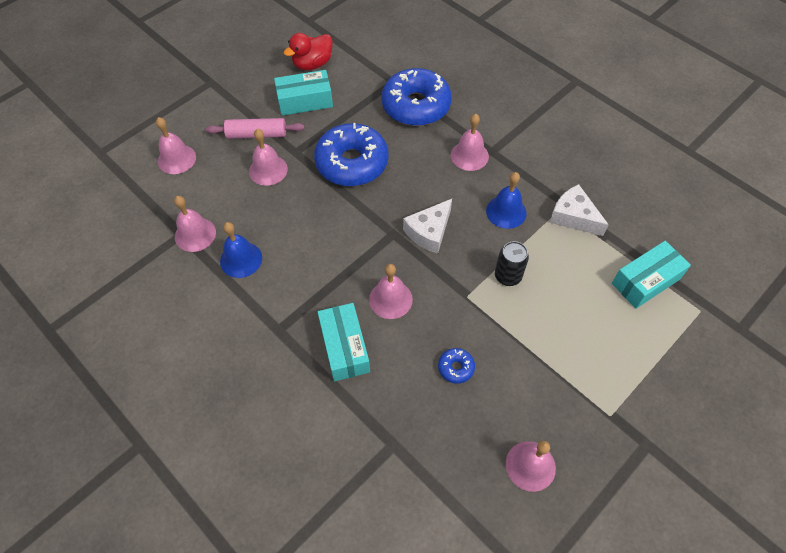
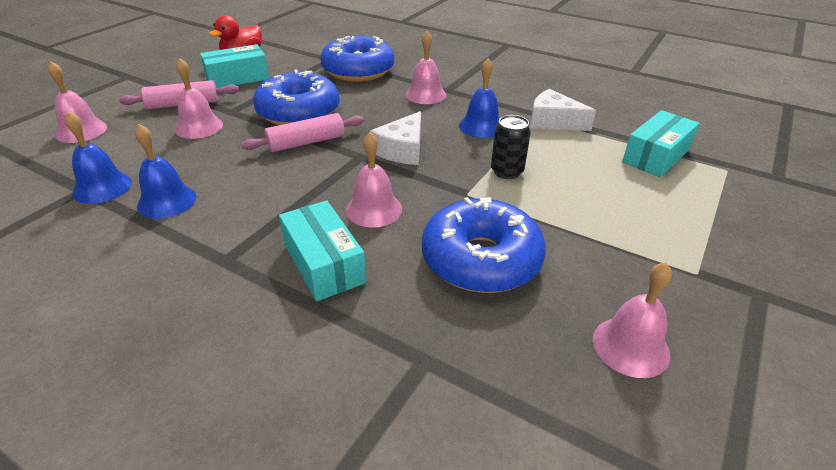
camera: 15 degrees left, 20 degrees down
(195, 234) = (102, 187): pink bell -> blue bell
(352, 207) = (306, 142): none -> pink rolling pin
(456, 368) = (481, 259): blue donut -> blue donut, size x2.40

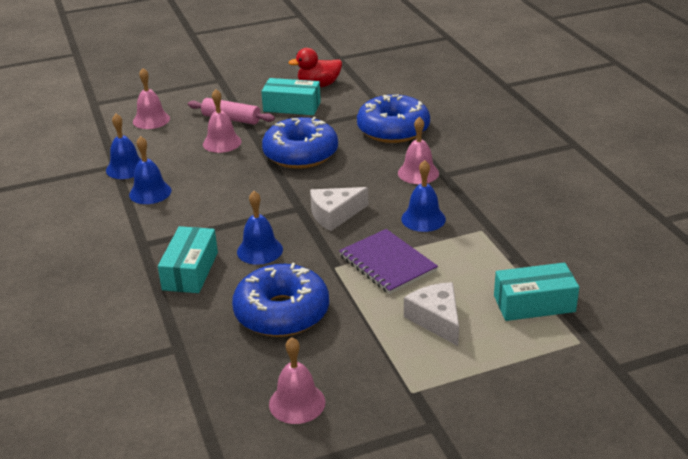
camera: 40 degrees right, 5 degrees down
(306, 142) = (276, 182): pink rolling pin -> none
(374, 209) = (259, 250): pink bell -> blue bell
(507, 172) = (387, 263): black can -> purple notebook
(553, 121) = (492, 238): white cheese -> white cheese (436, 319)

